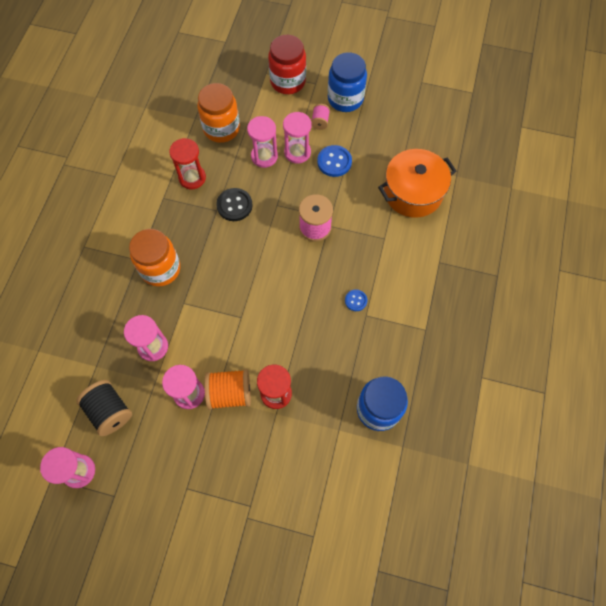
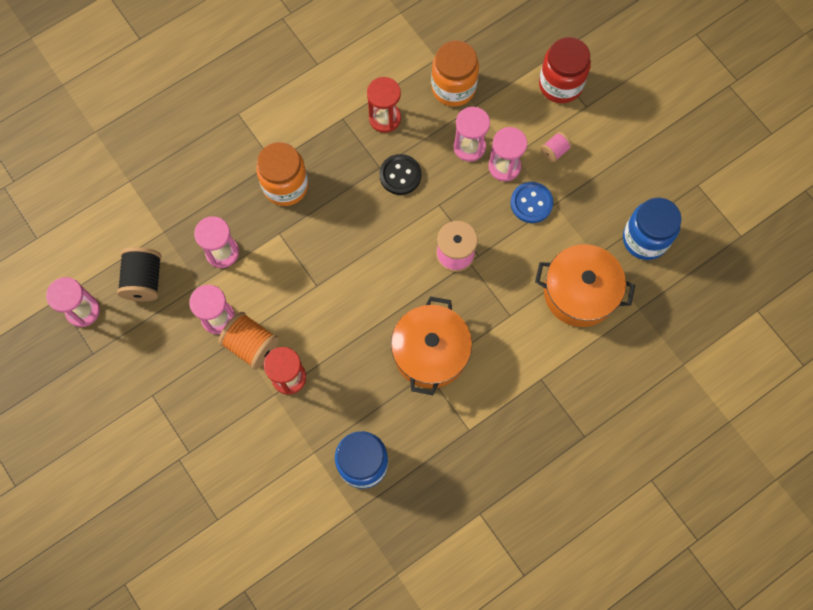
camera: 40 degrees right, 5 degrees up
(345, 99) = (601, 145): blue jar -> blue jar (645, 239)
(356, 300) = (430, 352): blue button -> orange pot

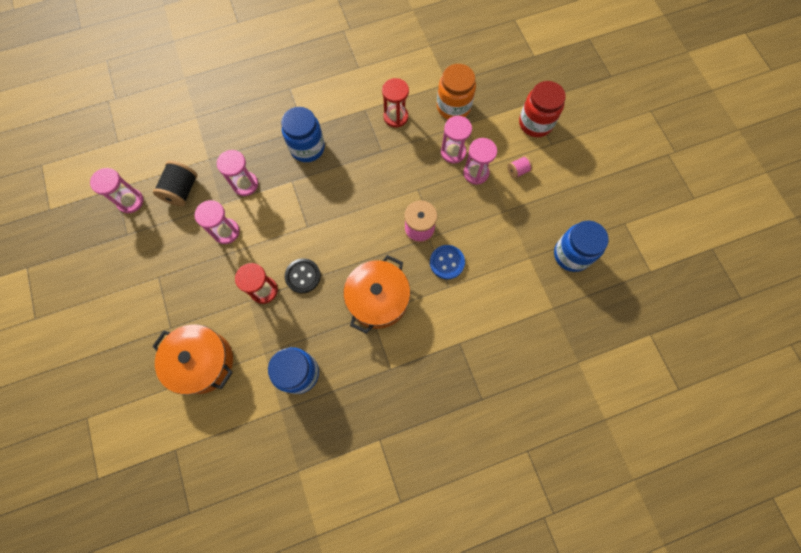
camera: 15 degrees right, 0 degrees up
(251, 345) = (244, 258): orange spool -> none
(285, 186) = (307, 148): orange jar -> blue jar
(400, 175) = (395, 160): black button -> black button (303, 276)
(531, 203) = (489, 205): blue button -> blue button (447, 262)
(579, 293) = (508, 283): orange pot -> orange pot (203, 362)

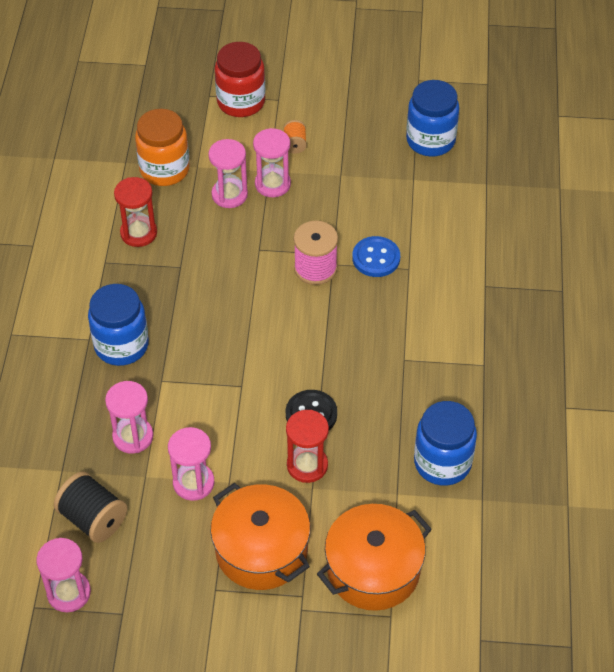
camera: 65 degrees left, 20 degrees down
(378, 299) = (387, 345): orange pot -> orange pot (261, 550)
(517, 171) = (295, 144): pink spool -> orange spool

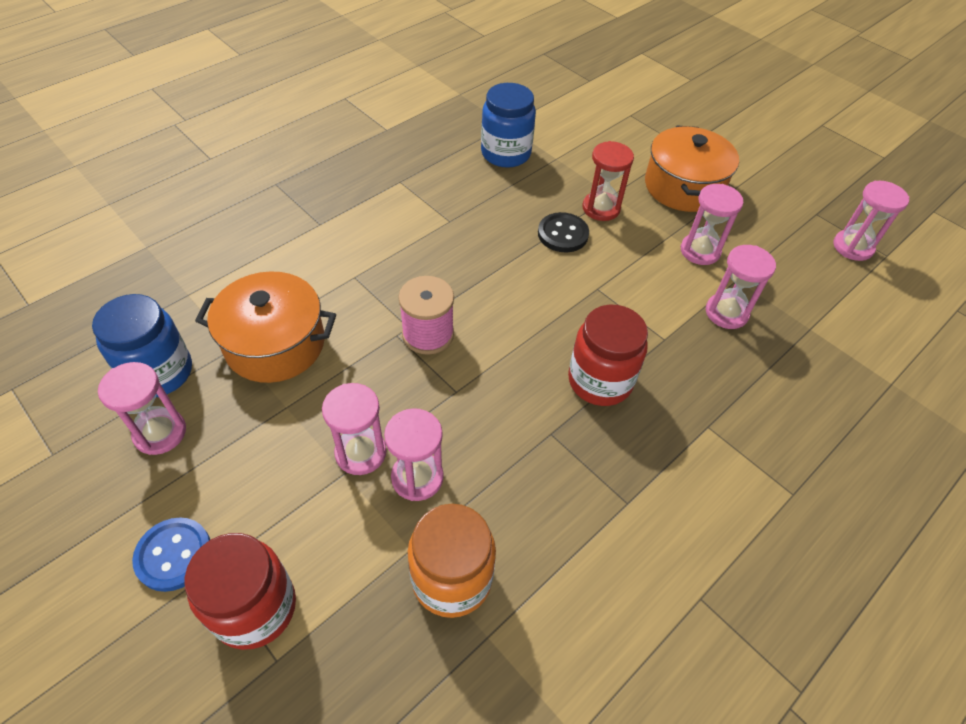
camera: 140 degrees left, 0 degrees up
(93, 519) = (803, 279): black spool -> none
(121, 345) = (678, 396): blue jar -> none
(138, 233) = (560, 510): red hourglass -> none
(179, 319) = (600, 381): none -> red jar
(295, 144) = (278, 484): orange spool -> none
(373, 570) = (617, 137): orange pot -> orange pot (275, 344)
(376, 258) = (367, 304): blue button -> blue button (174, 555)
(384, 121) = (160, 433): none -> pink hourglass

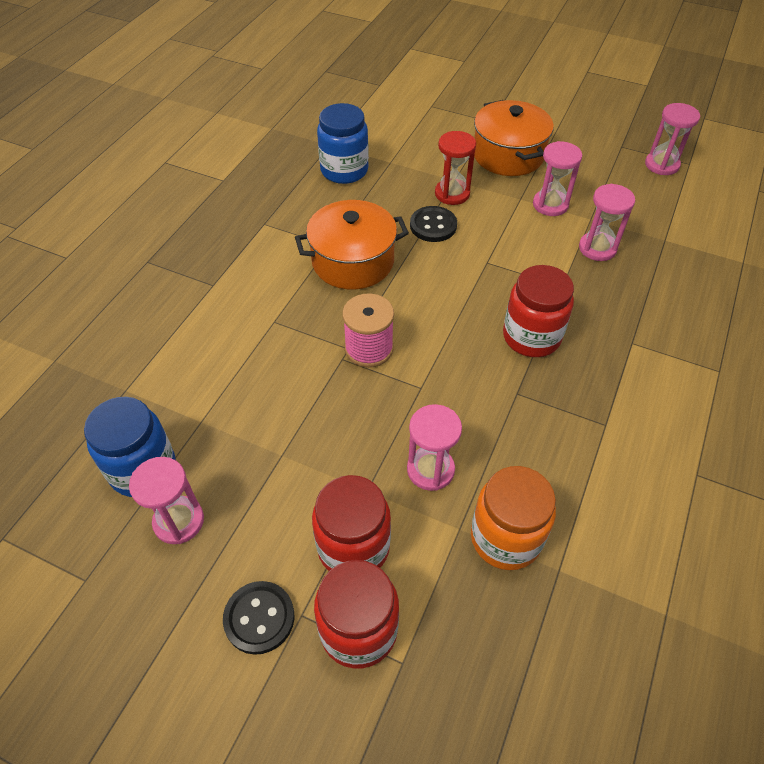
camera: 20 degrees left, 0 degrees up
(174, 555) = (259, 618): blue button -> black button
(275, 344) = (237, 405): orange pot -> orange pot (353, 261)
(298, 524) = (353, 547): none -> red jar
(360, 452) = (371, 468): pink hourglass -> none

